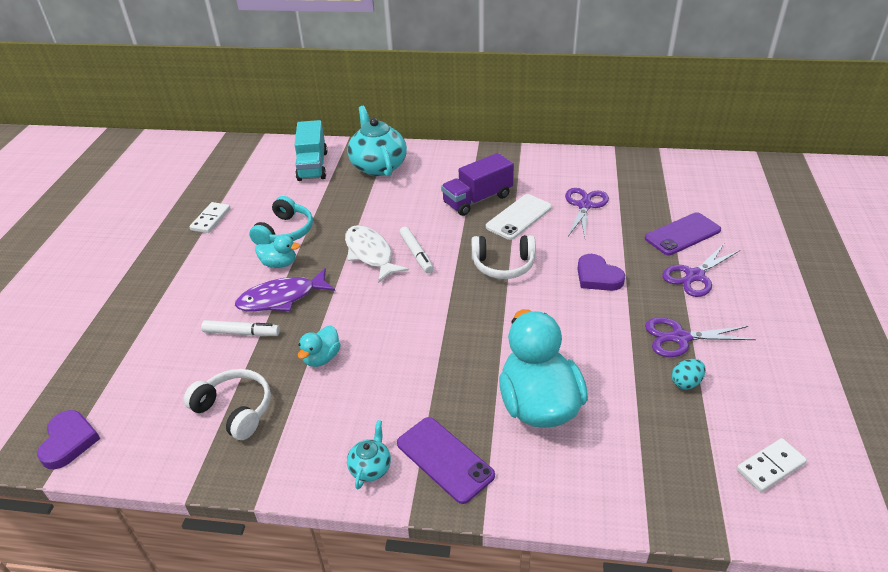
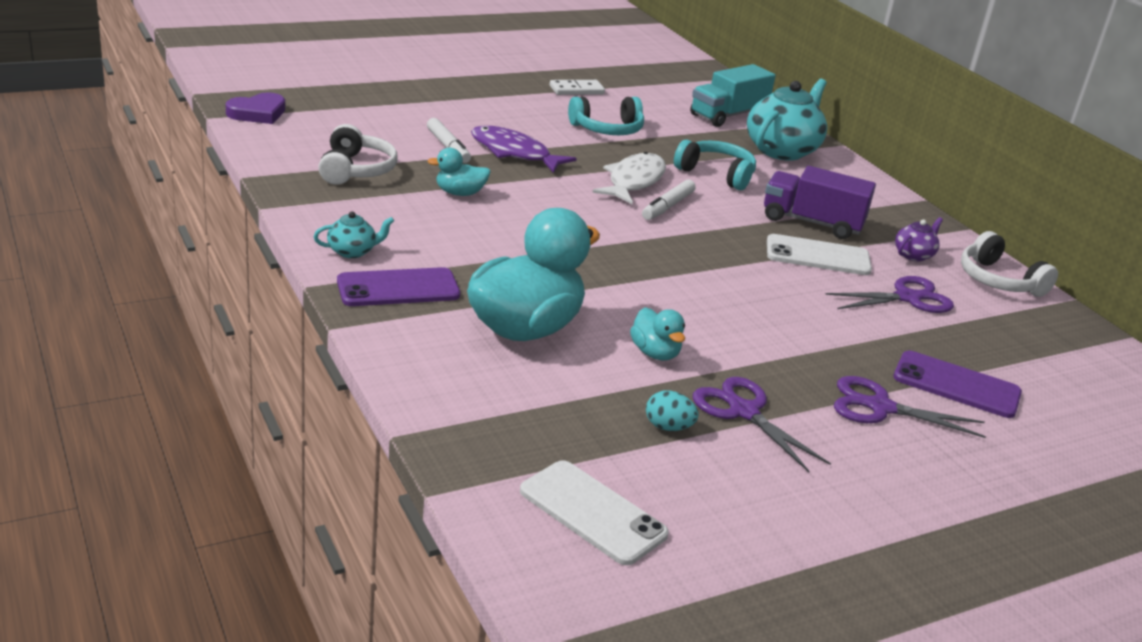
camera: 50 degrees right, 10 degrees down
(279, 264) = (558, 139): turquoise duck -> turquoise duck (655, 353)
(388, 210) = (716, 174): none -> turquoise headphones
(444, 459) = (398, 288): purple phone -> purple phone turned 60 degrees clockwise
(503, 265) = (718, 263): white headphones -> white headphones (998, 280)
(539, 178) = (913, 255): none -> purple teapot
(597, 277) = (781, 331): purple heart -> none
(770, 467) = (592, 513): white domino -> white phone

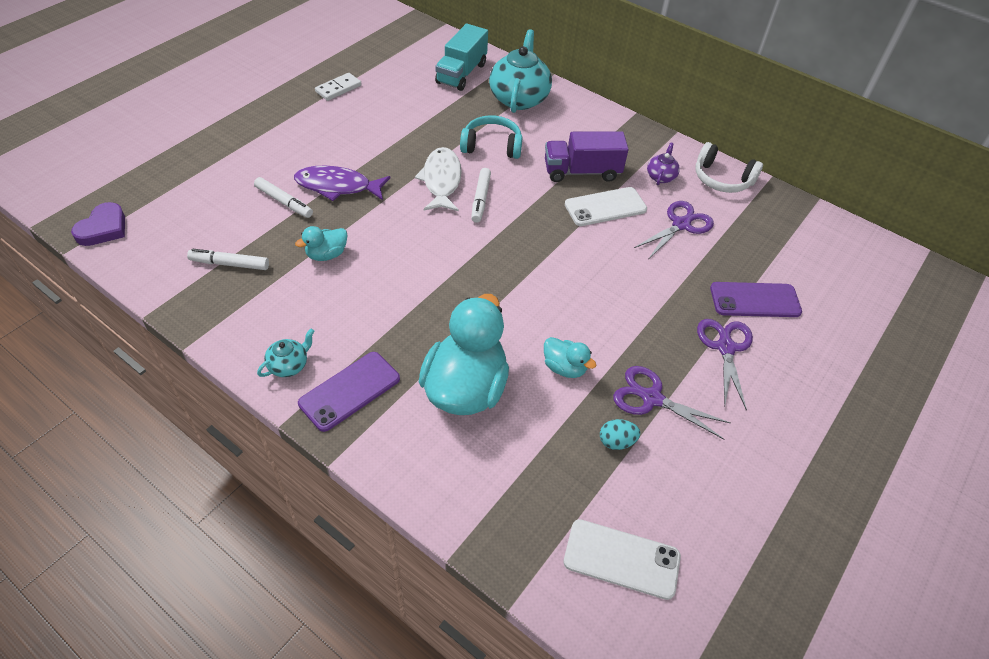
camera: 25 degrees left, 20 degrees up
(356, 170) = (230, 264): white headphones -> white marker
(607, 129) = (388, 127): turquoise headphones -> none
(879, 407) = (725, 347): purple scissors -> purple scissors turned 105 degrees clockwise

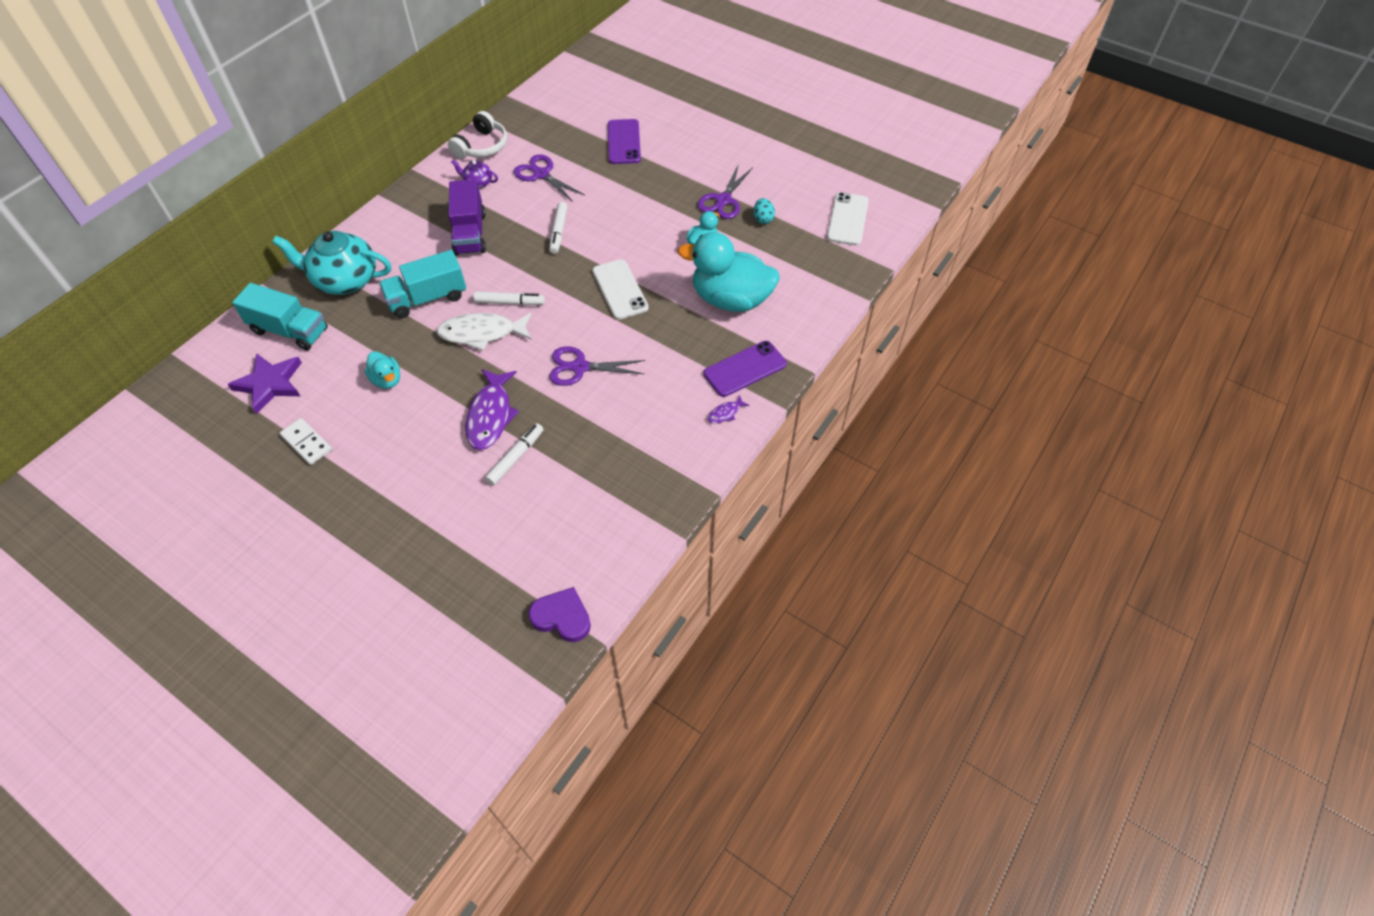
camera: 90 degrees left, 5 degrees up
(230, 264) = (609, 484): white marker -> white marker (558, 232)
(289, 365) = (725, 413): turquoise teapot -> purple fish
(326, 254) = (591, 409): turquoise duck -> turquoise duck (387, 380)
(349, 391) = (745, 369): purple phone -> purple phone turned 75 degrees counterclockwise
(404, 68) = (270, 384): none -> purple star
(492, 146) = (427, 298): turquoise headphones -> turquoise truck
(605, 207) = (519, 219): white phone -> white phone (620, 289)
(725, 347) = (672, 161): purple scissors -> purple scissors (579, 367)

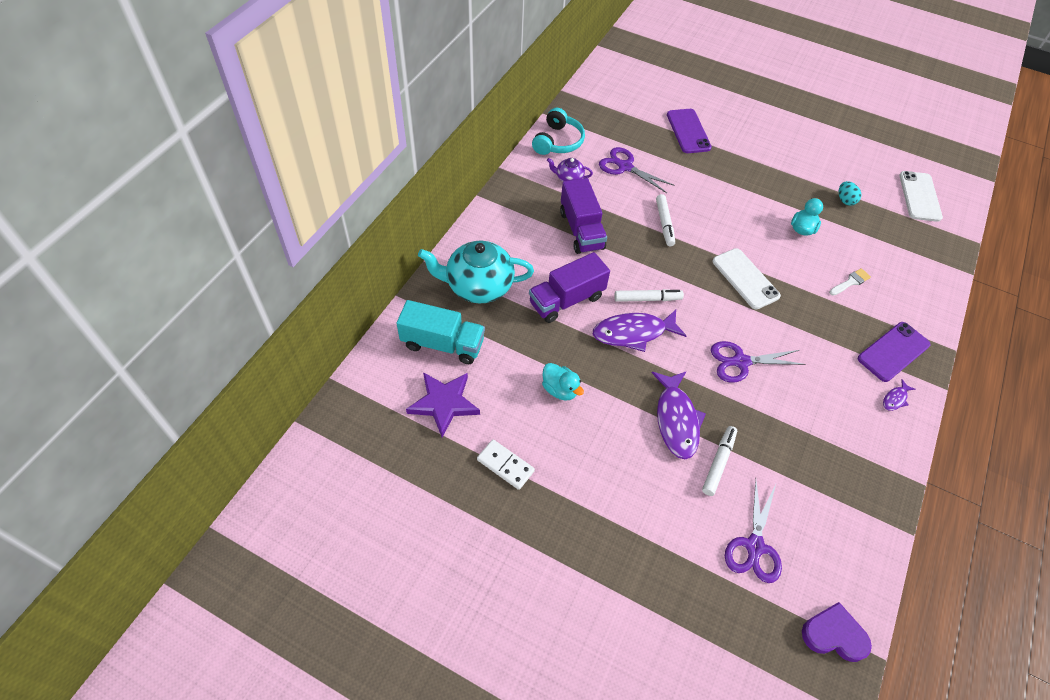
camera: 10 degrees left, 0 degrees up
(427, 298) = (566, 300): turquoise truck -> purple truck
(482, 146) = (558, 141): white headphones -> turquoise headphones
(482, 333) = (633, 333): white fish -> purple fish
(723, 200) = (802, 184): purple scissors -> purple scissors (754, 546)
(731, 299) = (850, 282): turquoise duck -> white brush

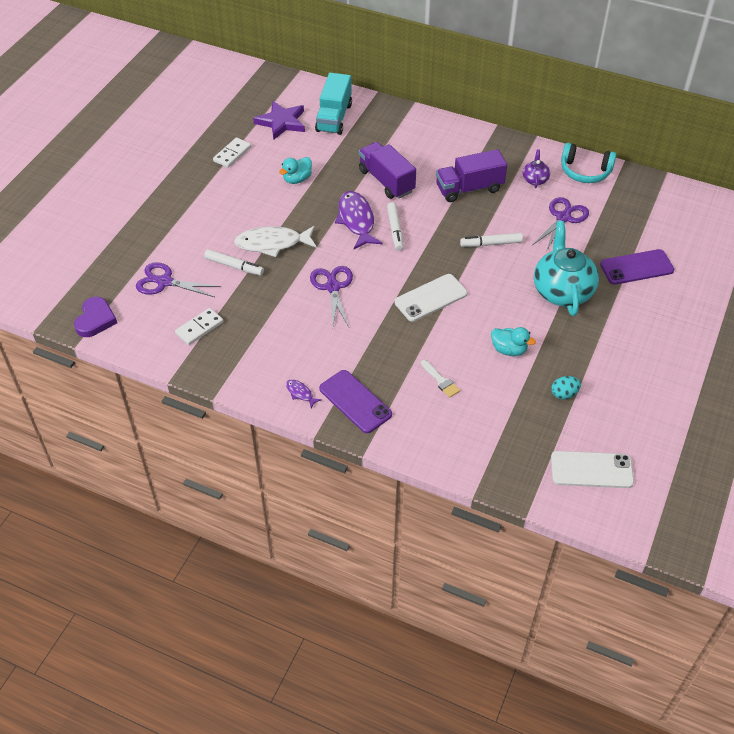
camera: 90 degrees right, 5 degrees down
(478, 286) = (393, 131): turquoise teapot -> turquoise teapot (562, 291)
(676, 420) = (272, 243): purple fish -> white fish
(824, 501) = (199, 328): none -> white domino

